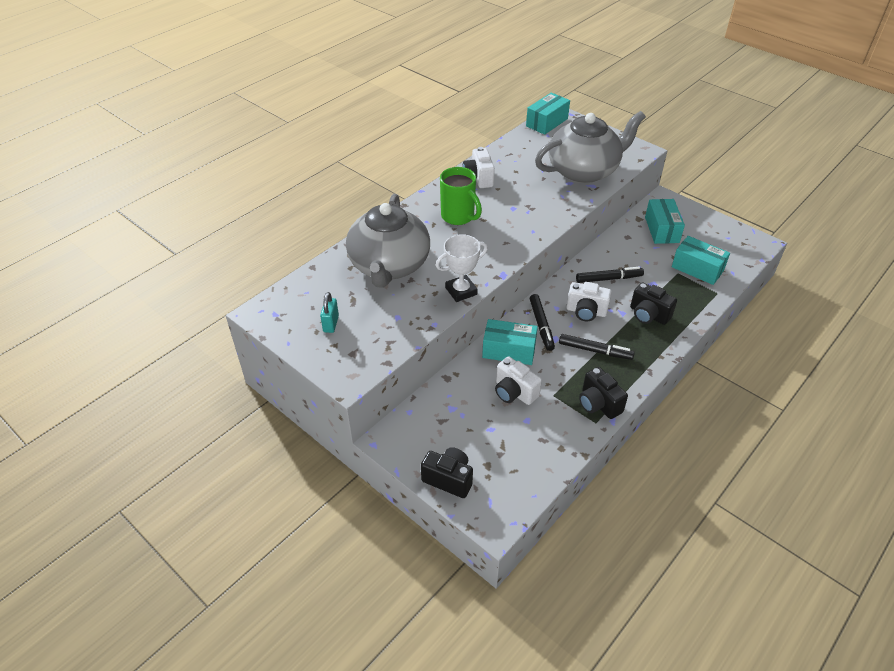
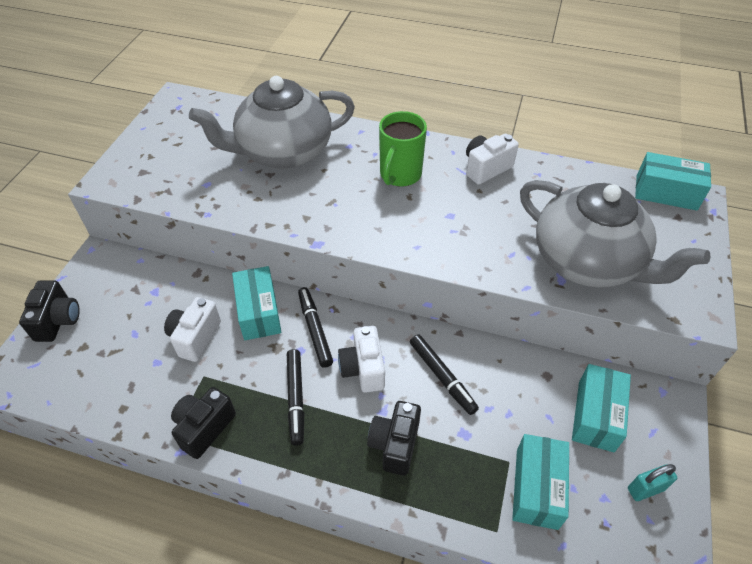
camera: 65 degrees right, 5 degrees up
(331, 324) = (178, 144): turquoise padlock -> turquoise padlock (645, 489)
(461, 291) = (270, 218): white trophy -> none
(541, 325) = (315, 330): black marker -> black marker turned 105 degrees clockwise
(661, 230) = (595, 415): turquoise box -> turquoise box turned 45 degrees counterclockwise

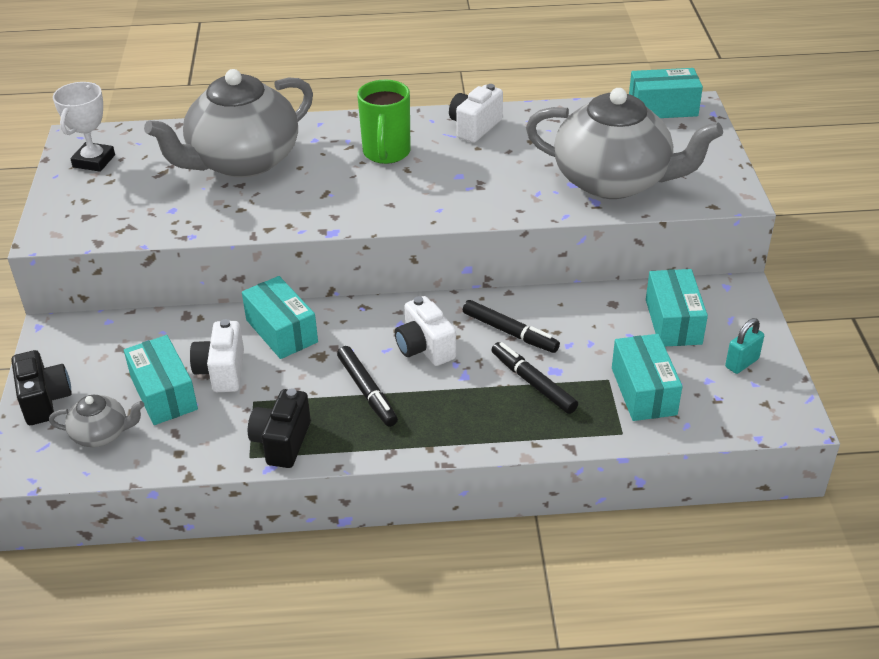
camera: 20 degrees left, 10 degrees down
(79, 368) = (101, 434): none -> grey teapot
(143, 344) = (164, 393): none -> turquoise box
(176, 122) = (94, 161): none -> white trophy
(315, 330) = (354, 329): black marker -> black marker (533, 383)
(395, 444) = (490, 398): black camera -> none

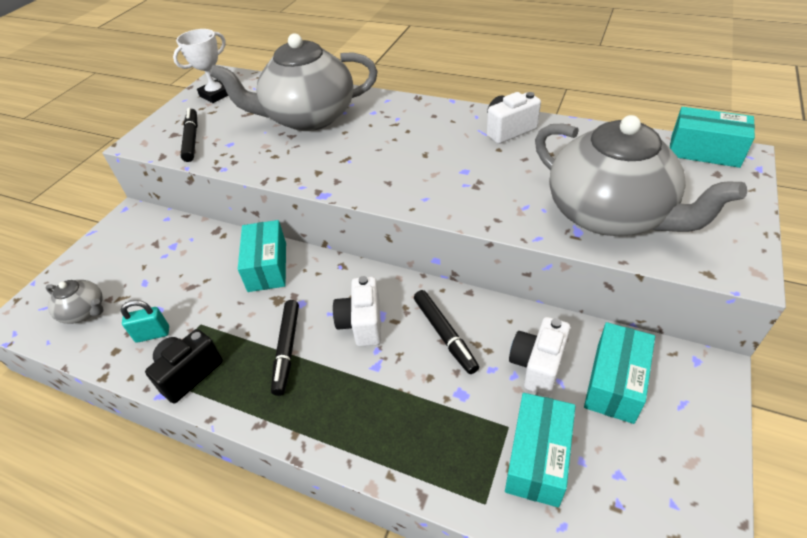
camera: 30 degrees right, 5 degrees up
(45, 400) = (78, 269): black camera -> none
(164, 393) = (149, 292): turquoise box -> none
(222, 371) = (200, 288): white camera -> white camera (537, 365)
(386, 153) = (418, 136): green mug -> none
(533, 383) = (432, 400): black marker -> black marker (192, 139)
(741, 363) = (670, 468): turquoise padlock -> turquoise padlock (152, 334)

